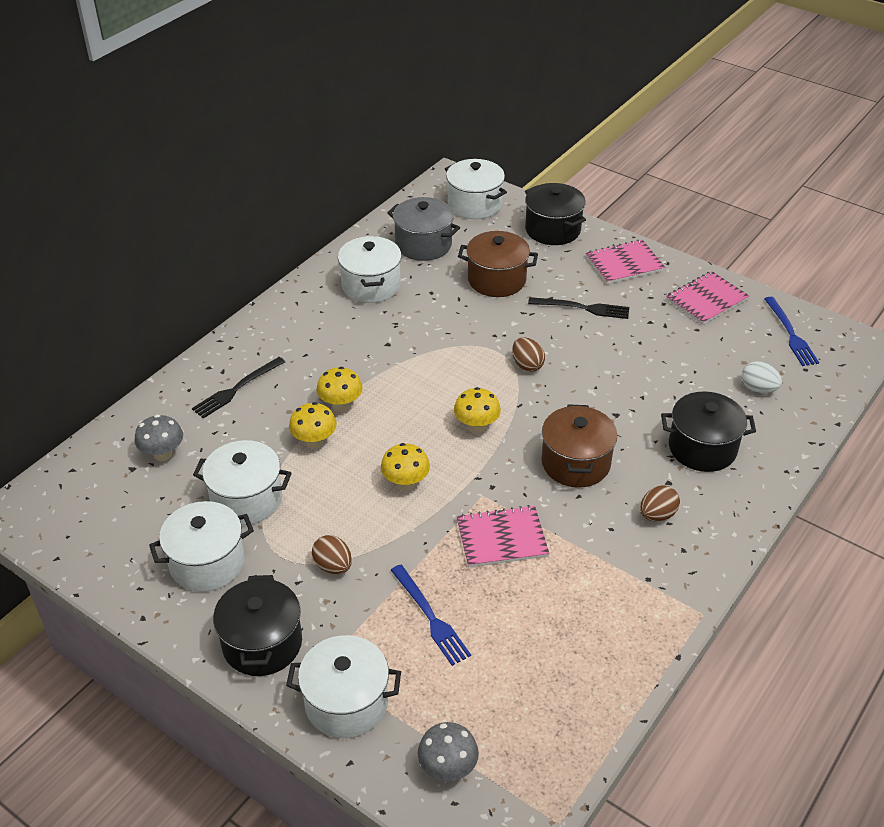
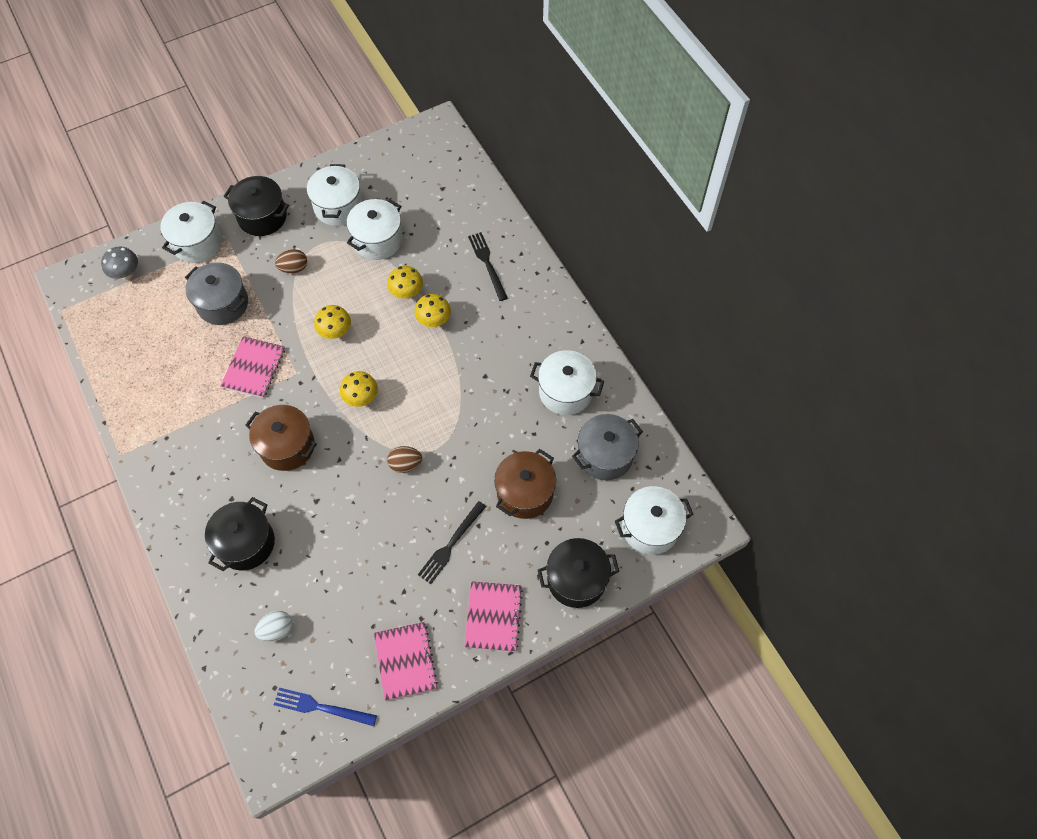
camera: 115 degrees right, 20 degrees up
(163, 454) = (445, 207): grey mushroom -> none
(430, 617) = (223, 304): blue fork -> grey pot
(657, 515) = (209, 473): brown egg -> none

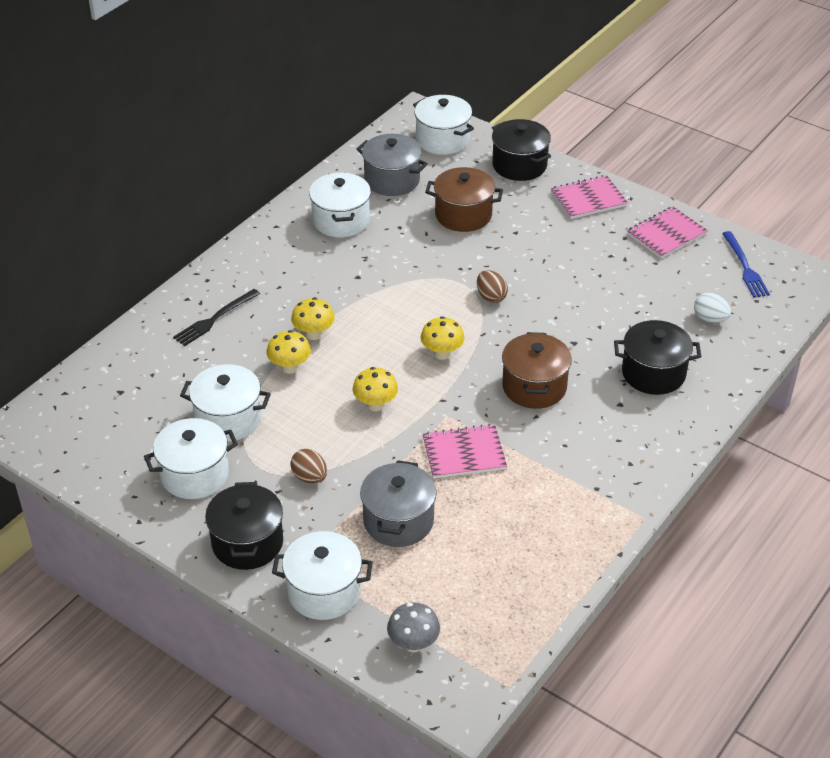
camera: 115 degrees left, 20 degrees down
(451, 544) = (546, 242): black fork -> none

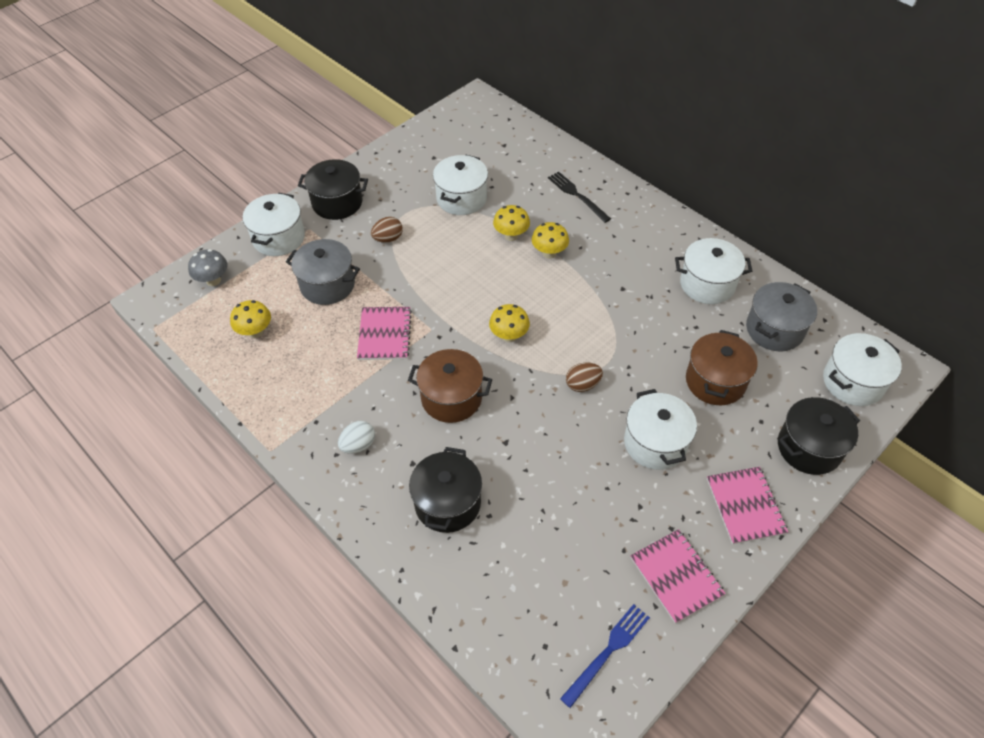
camera: 100 degrees right, 10 degrees up
(194, 474) = (410, 179): white pot -> white pot (655, 443)
(375, 405) = (455, 284): yellow mushroom -> yellow mushroom (255, 332)
(710, 319) = (521, 583): white egg -> white egg (358, 445)
(745, 267) = (607, 652): blue fork -> blue fork turned 135 degrees clockwise

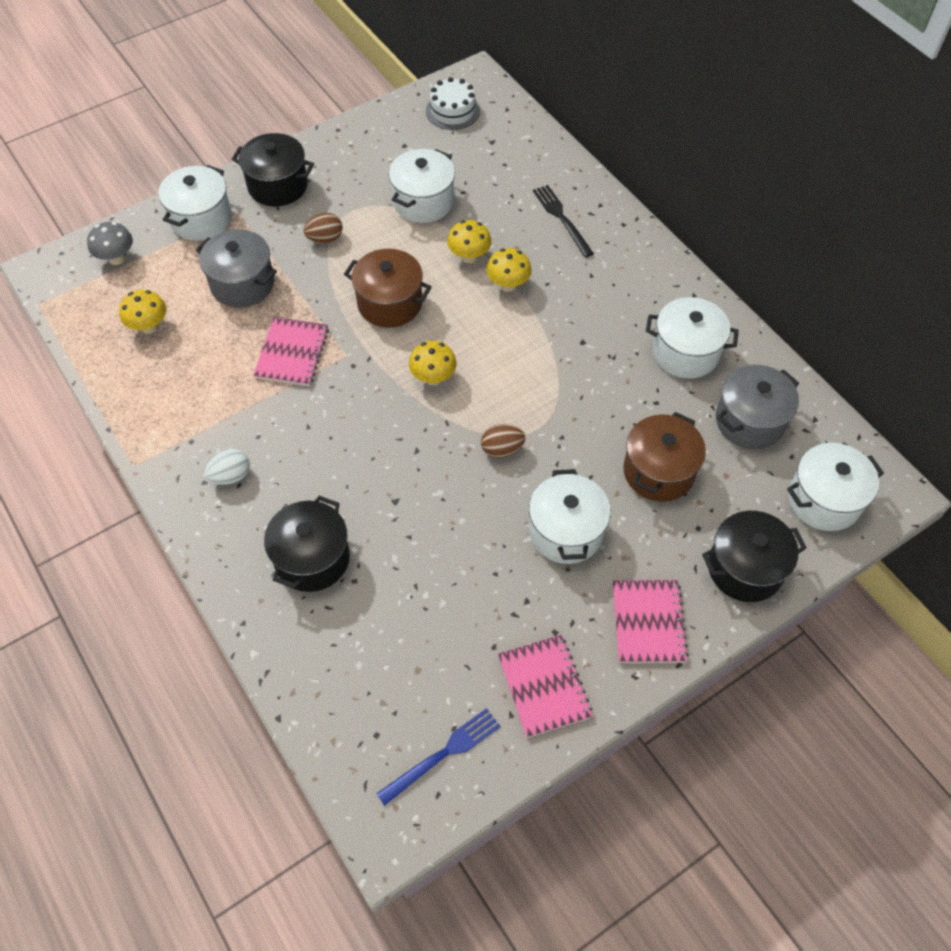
camera: 10 degrees right, 5 degrees up
(451, 398) = (348, 440): brown pot -> brown pot (390, 303)
(465, 126) = (453, 111): none -> white cake

